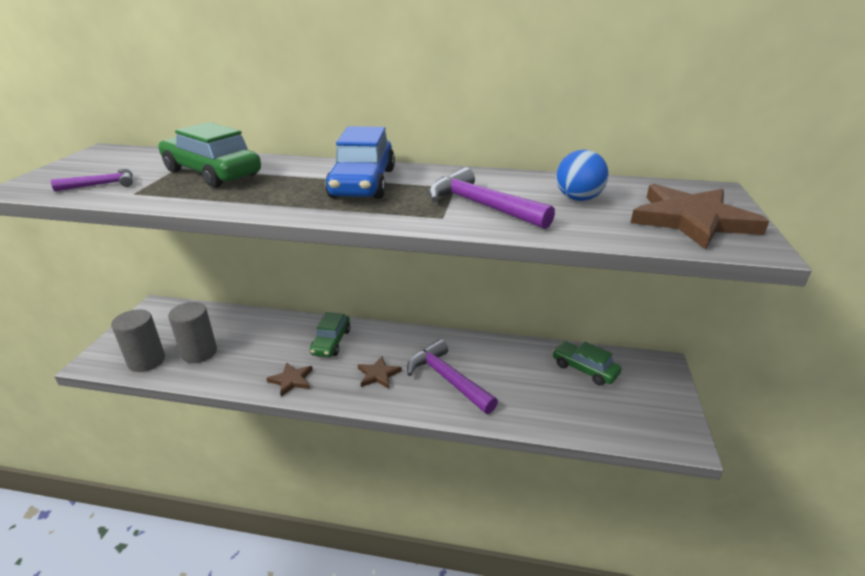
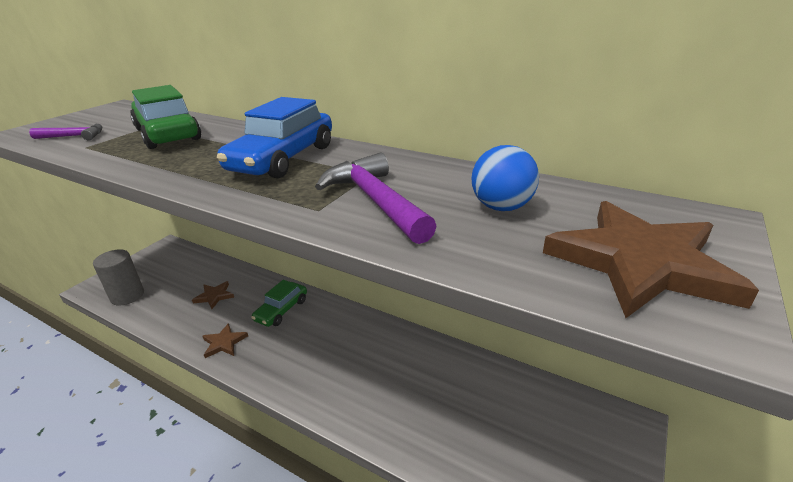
camera: 20 degrees right, 0 degrees up
(199, 353) = (170, 297): grey cylinder -> none
(378, 374) = (303, 356): brown star -> brown star (214, 296)
(447, 379) = (366, 378): purple hammer -> none
(584, 369) = (525, 405): green car -> none

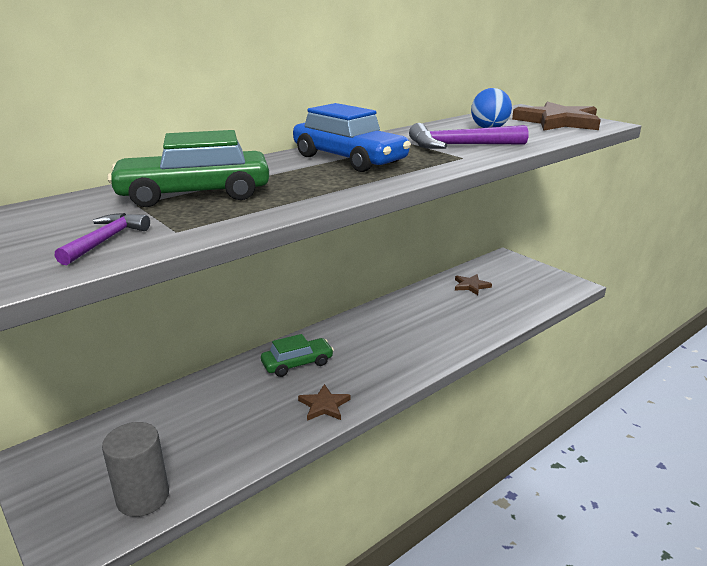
camera: 70 degrees left, 5 degrees down
(214, 296) = (226, 410): brown star -> brown star (471, 286)
(281, 310) = (297, 363): green car -> green car turned 75 degrees counterclockwise

